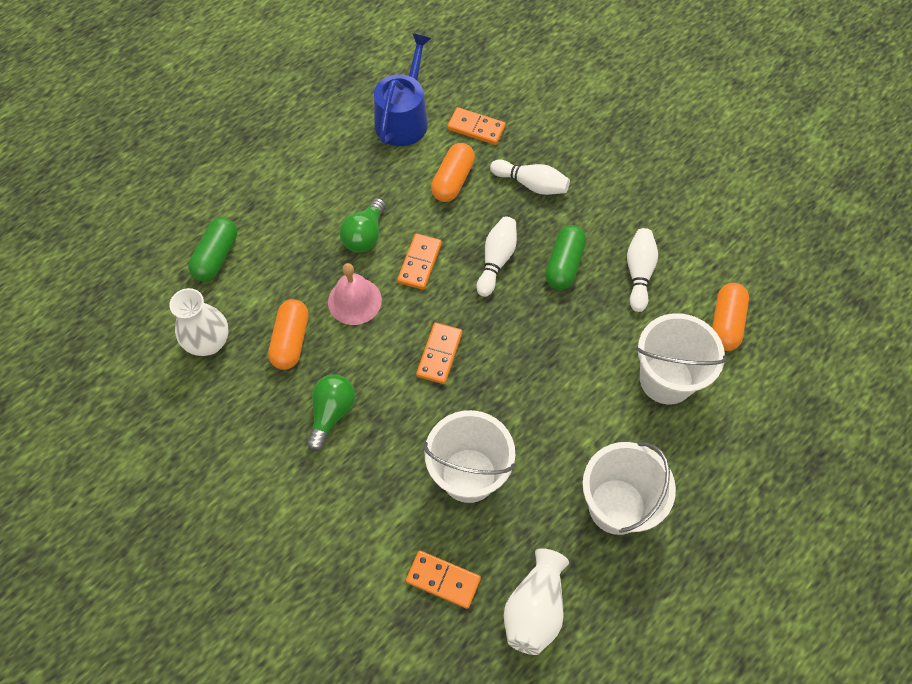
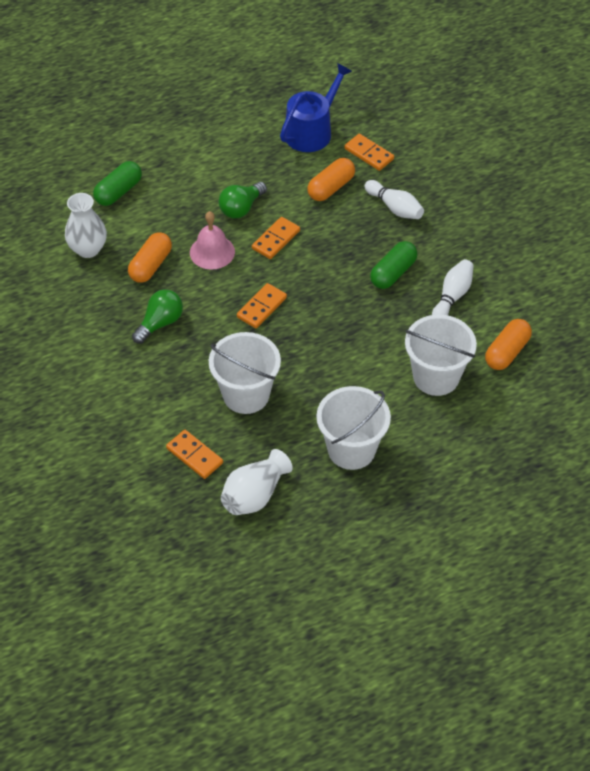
camera: 20 degrees right, 10 degrees down
(496, 260) = (339, 255): white bowling pin -> none

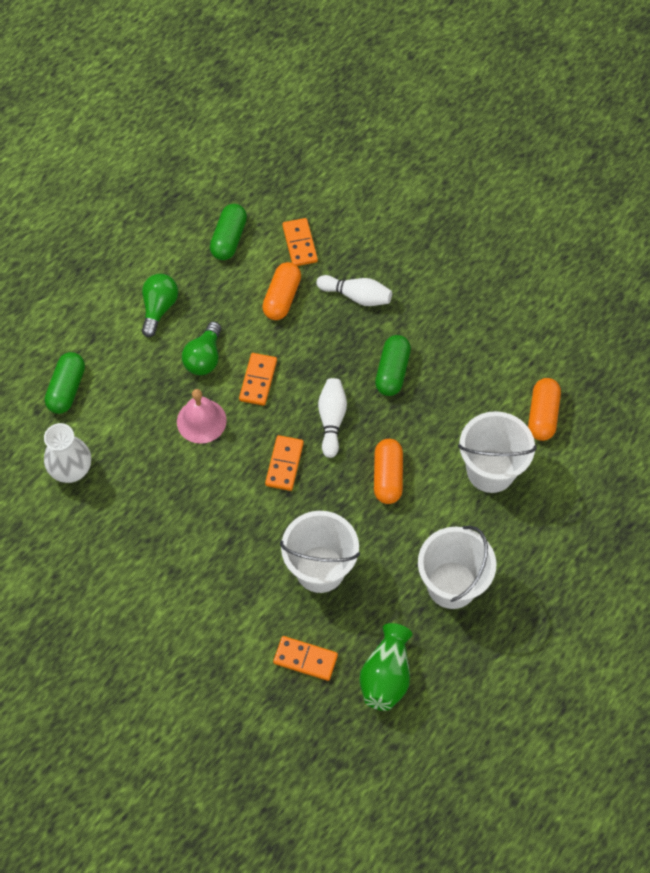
camera: 25 degrees left, 10 degrees up
(151, 265) = (147, 462): orange capsule -> orange capsule (388, 477)
(160, 323) = (192, 525): green light bulb -> green light bulb (159, 308)
(255, 495) = (386, 676): white vase -> green vase
(312, 131) = (229, 239): blue watering can -> green capsule
(369, 154) = (299, 244): orange domino -> orange domino turned 60 degrees clockwise
(452, 296) = (461, 374): white bowling pin -> white bowling pin (332, 420)

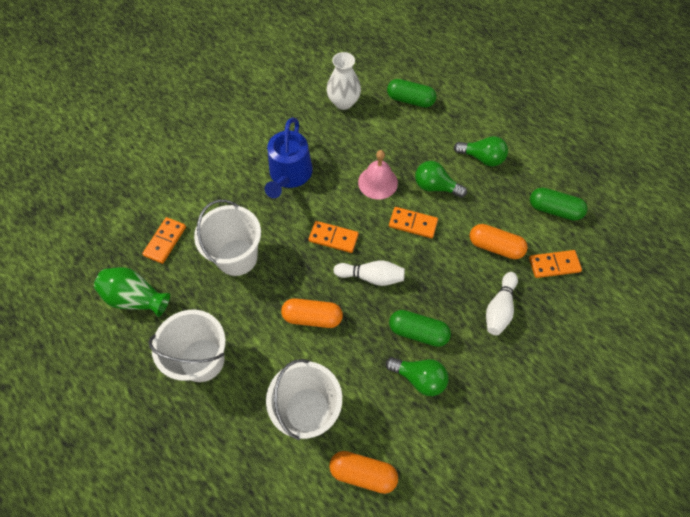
camera: 95 degrees right, 0 degrees up
(195, 524) = (289, 175): none -> blue watering can
(442, 369) = (419, 378): none -> green light bulb

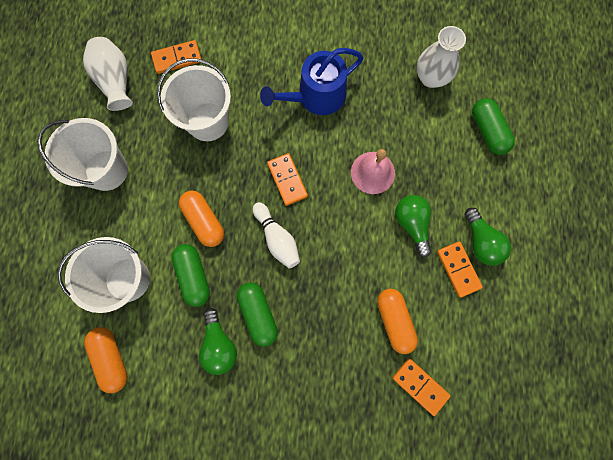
camera: 50 degrees right, 15 degrees up
(136, 298) = (116, 81): green vase -> white vase
(413, 223) = (357, 233): orange domino -> orange domino (458, 269)
(499, 308) = (335, 366): white bowling pin -> none
(554, 210) = (481, 347): green capsule -> green capsule (194, 276)

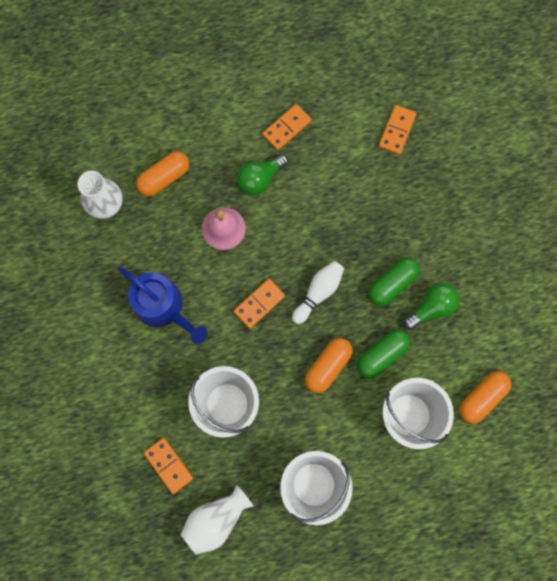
camera: 110 degrees left, 0 degrees up
(394, 320) = (352, 167): orange capsule -> orange capsule (164, 178)
(481, 242) = (255, 116): green light bulb -> none
(487, 131) = (145, 138): green capsule -> none

